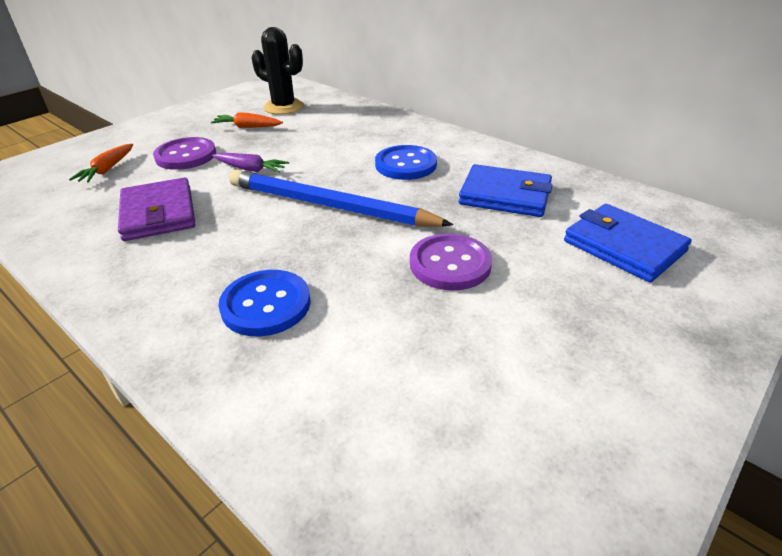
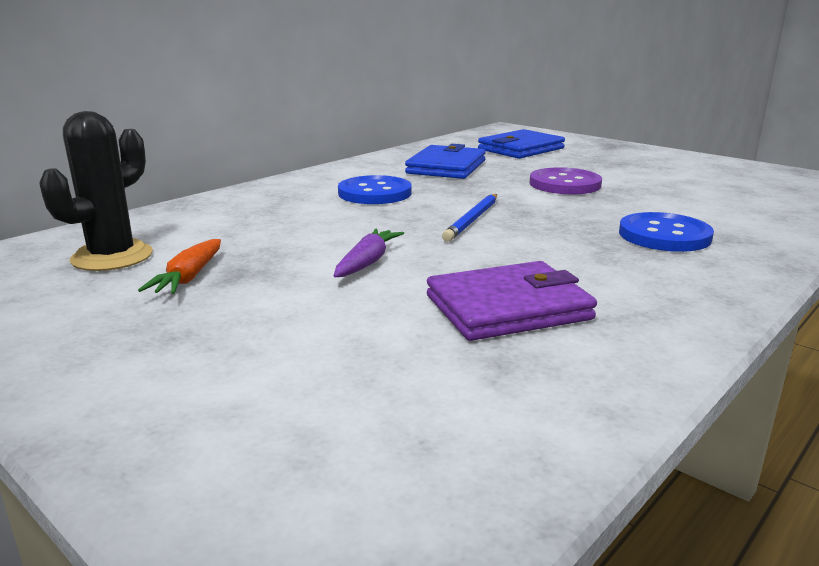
camera: 90 degrees left, 15 degrees down
(107, 169) = (335, 387): orange carrot -> none
(186, 155) = (295, 315): purple button -> none
(330, 206) = (472, 220): blue pencil -> blue pencil, size x0.51

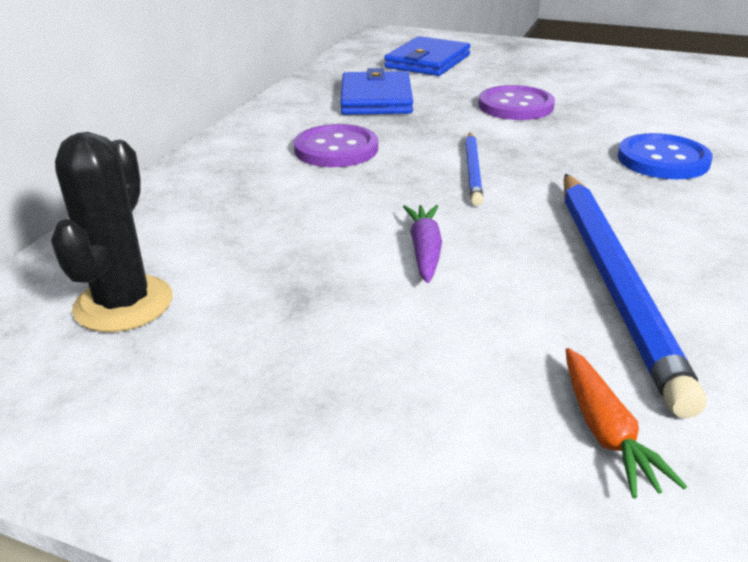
camera: 20 degrees left, 10 degrees up
(189, 277) = (251, 314): orange carrot -> orange carrot (605, 431)
(375, 193) = (336, 149): blue button -> purple button
(508, 308) = (613, 281): purple wallet -> blue pencil

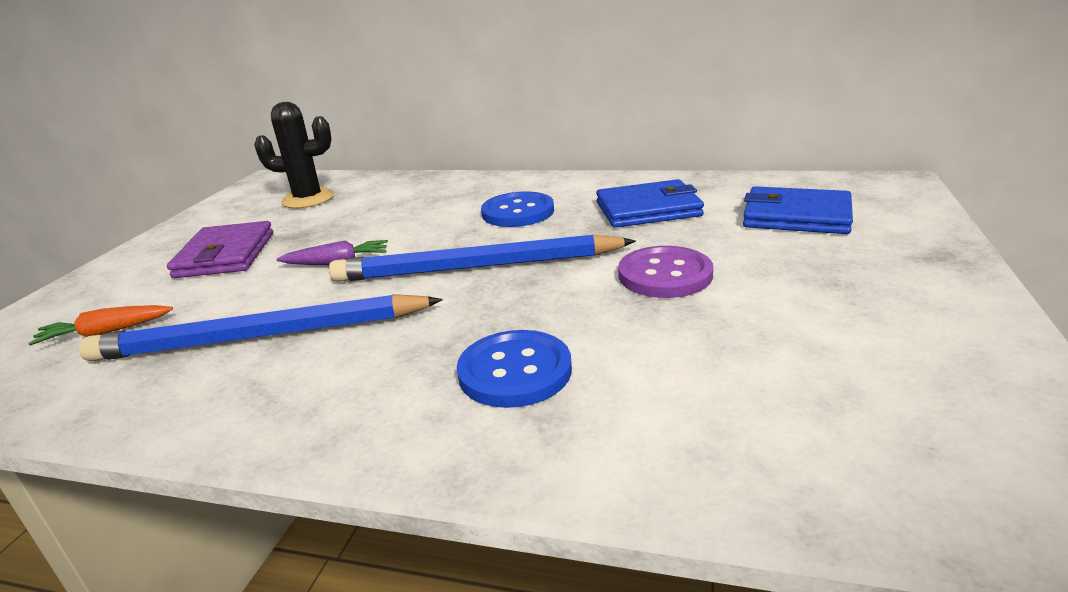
camera: 85 degrees right, 5 degrees down
(336, 149) = (518, 212): purple button -> blue button
(343, 359) = (225, 255): none -> purple wallet
(473, 170) = (477, 267): blue pencil -> blue pencil, size x1.96

